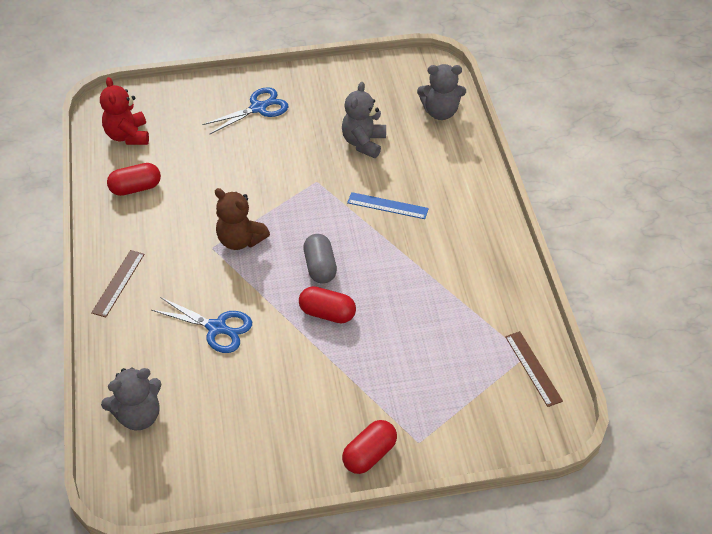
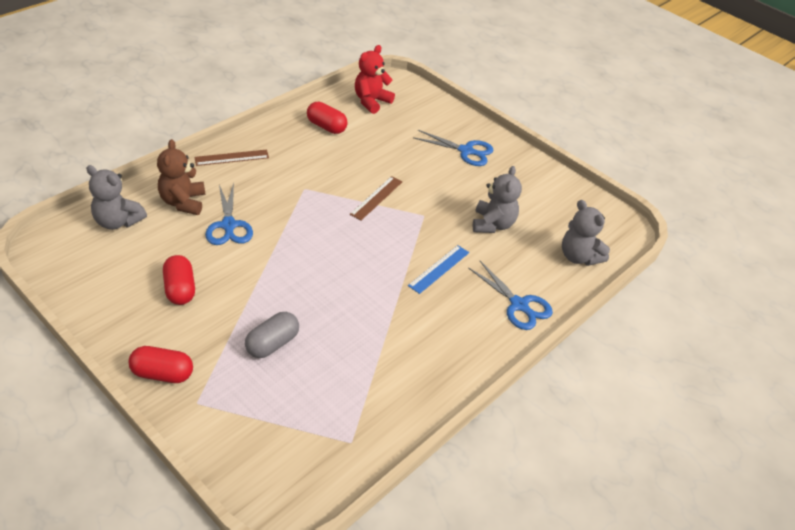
camera: 50 degrees right, 5 degrees down
(240, 240) = (325, 200): brown teddy bear -> brown teddy bear (183, 202)
(320, 267) = (336, 256): grey capsule -> grey capsule (272, 344)
(327, 313) = (292, 282): red capsule -> red capsule (180, 289)
(363, 143) = (492, 224): grey teddy bear -> grey teddy bear turned 120 degrees clockwise
(387, 206) = (439, 269): blue ruler -> blue ruler turned 60 degrees clockwise
(463, 178) = (519, 305): none -> blue scissors
(533, 368) = (339, 454): brown ruler -> brown ruler (376, 198)

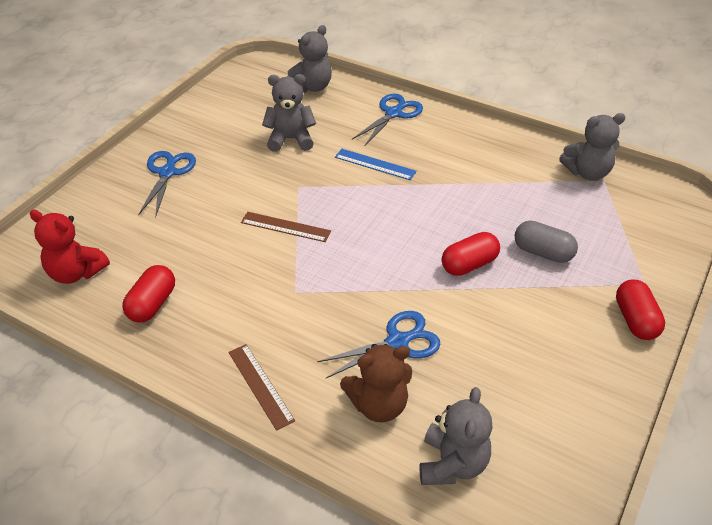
camera: 100 degrees left, 0 degrees up
(180, 289) = (523, 349): red capsule -> red capsule (469, 264)
(369, 433) = (587, 172): none -> grey teddy bear

